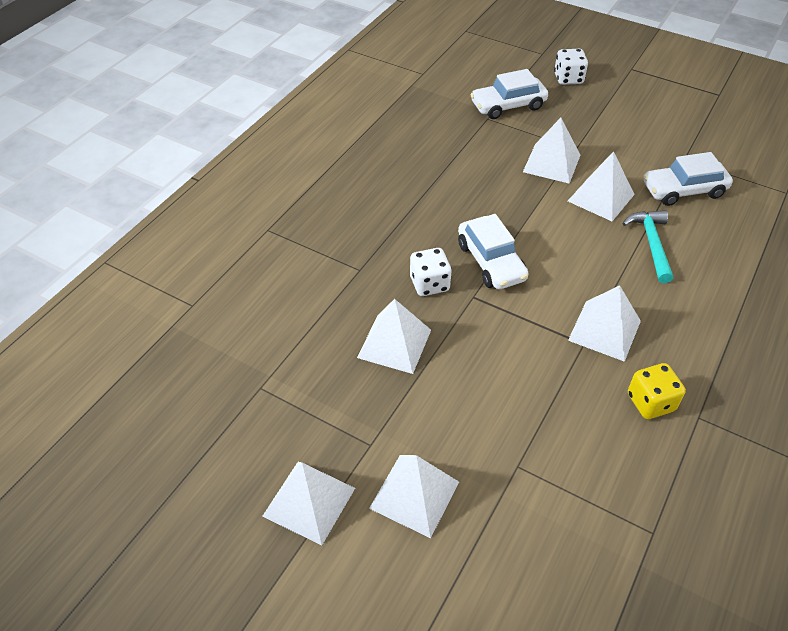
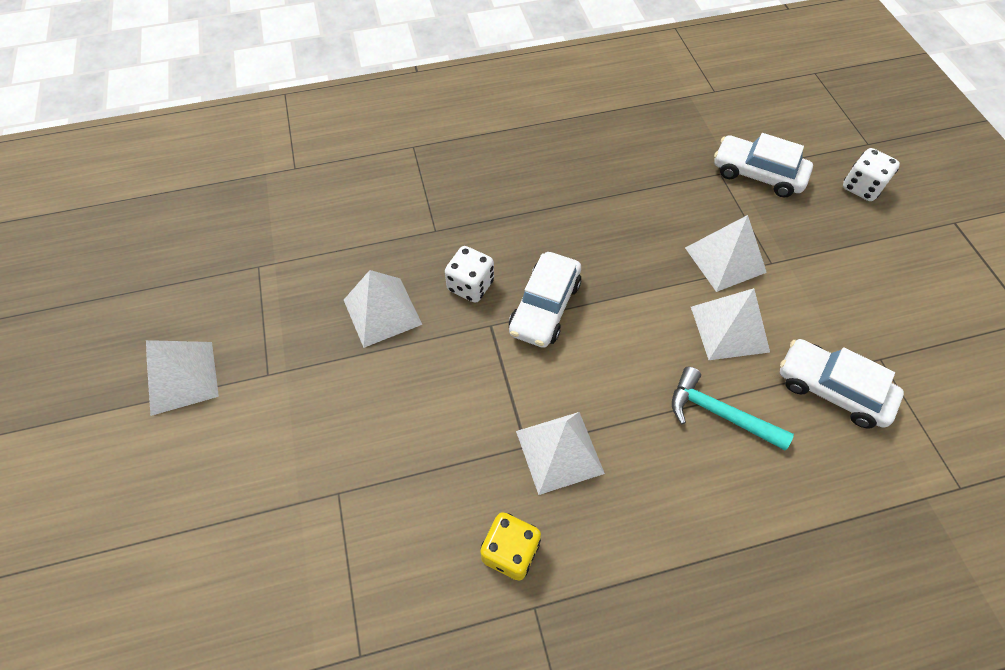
camera: 45 degrees right, 10 degrees up
(414, 495) = (245, 440): white pyramid -> none
(651, 244) = (718, 413): turquoise hammer -> turquoise hammer turned 105 degrees counterclockwise

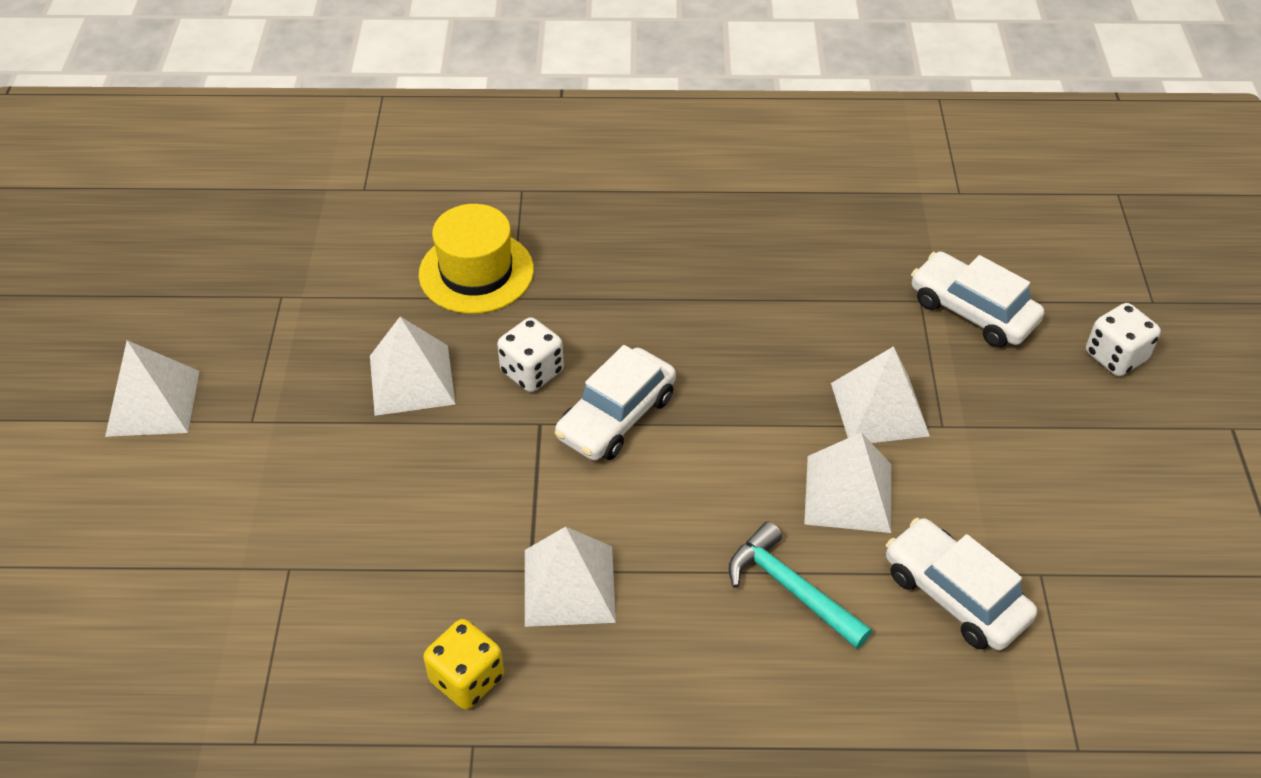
camera: 15 degrees right, 10 degrees down
(402, 216) = (476, 272): none -> yellow hat

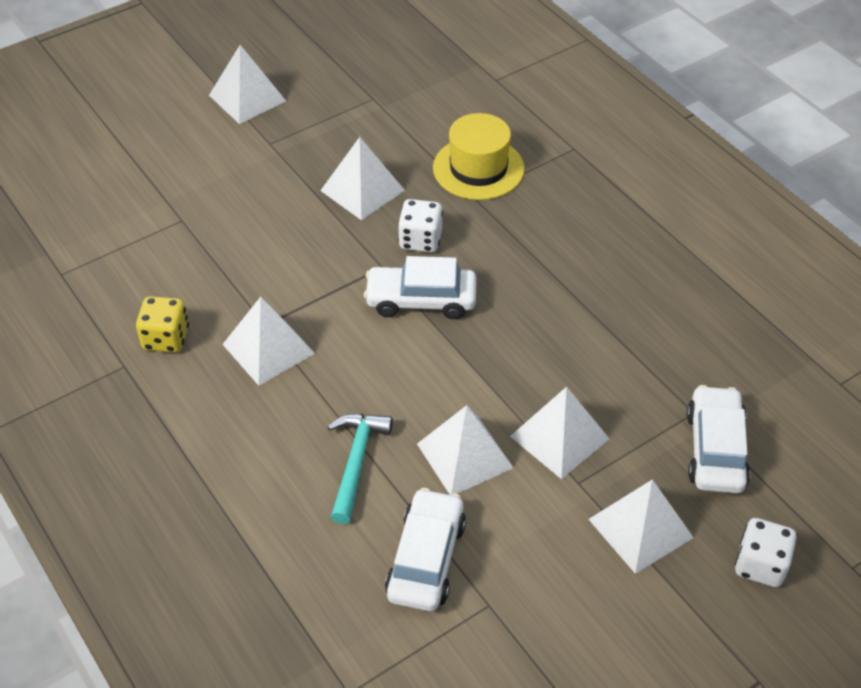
camera: 55 degrees right, 0 degrees up
(1024, 412) = (640, 528): none -> white pyramid

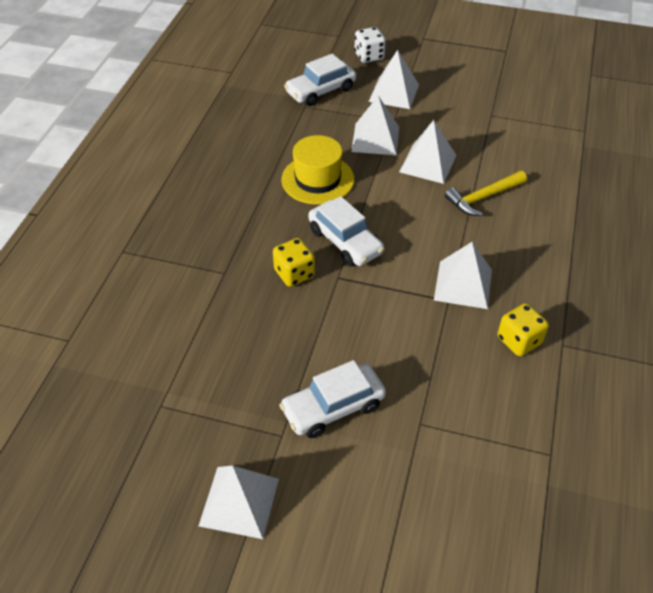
camera: 130 degrees left, 0 degrees up
(356, 462) = (483, 198): turquoise hammer -> yellow hammer
(362, 190) = (277, 336): white pyramid -> none
(420, 240) = (294, 273): white dice -> yellow dice
(426, 559) = (498, 144): white car -> white car (333, 407)
(478, 168) = (191, 287): yellow hat -> yellow hat (317, 179)

